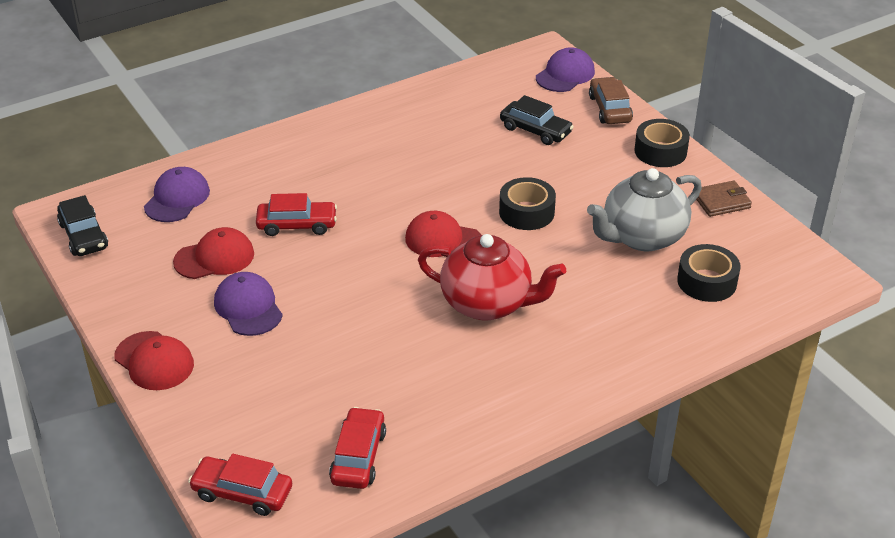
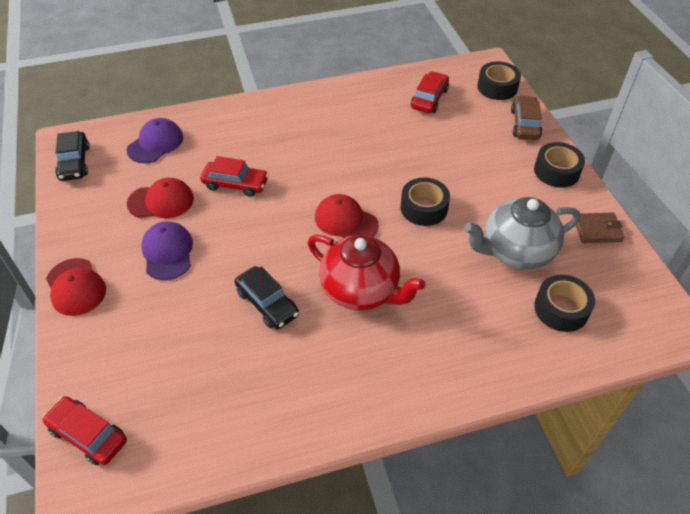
camera: 15 degrees right, 10 degrees up
(358, 456) = (197, 422): red car -> red car (429, 99)
(535, 130) = (456, 133): black car -> black car (267, 303)
(565, 74) = (497, 87): purple cap -> black tape

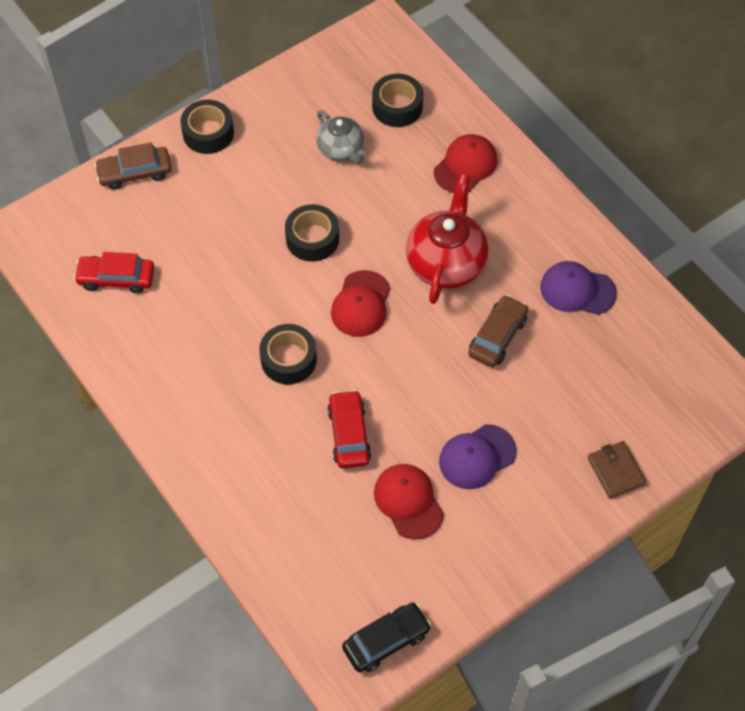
camera: 110 degrees left, 10 degrees up
(76, 287) = (560, 523): red cap -> red cap (465, 165)
(88, 435) = (696, 420): red car -> none
(155, 143) = (314, 560): purple cap -> purple cap (577, 290)
(267, 303) = (497, 336): black car -> brown car
(497, 87) = (69, 212): black tape -> black tape (288, 359)
(515, 251) = (341, 150): grey teapot -> grey teapot, size x0.61
(597, 230) = (284, 91): brown wallet -> brown wallet (615, 471)

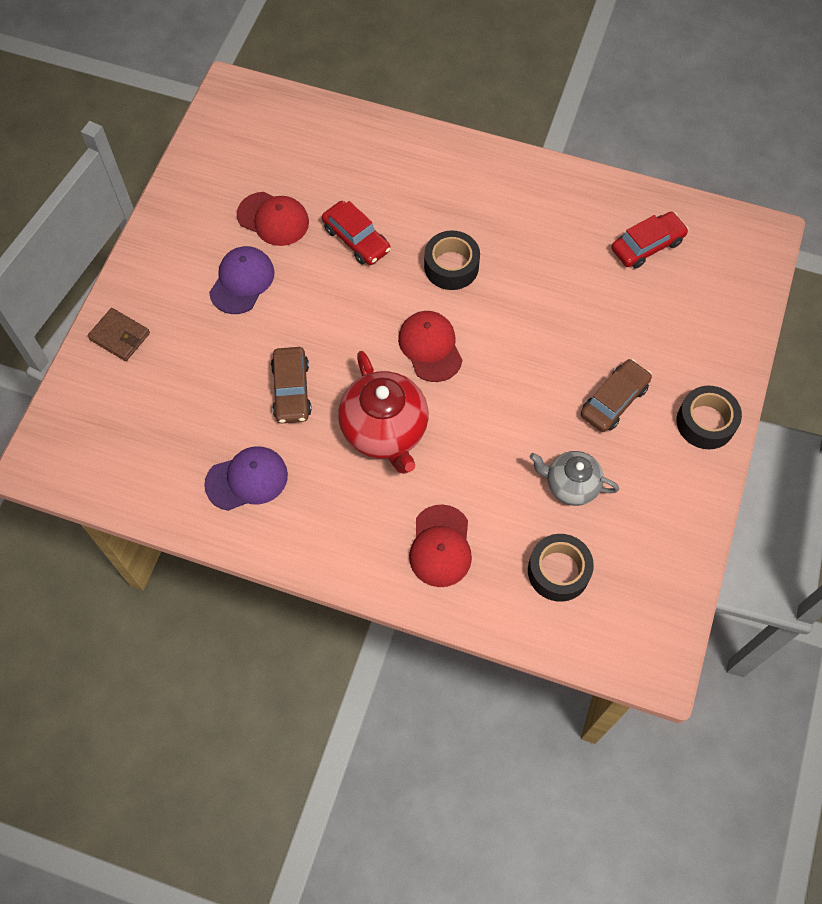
camera: 145 degrees right, 5 degrees up
(135, 173) = (728, 342): brown car -> brown car (614, 400)
(312, 239) = (520, 379): black tape -> none
(386, 641) = (223, 125): black car -> none

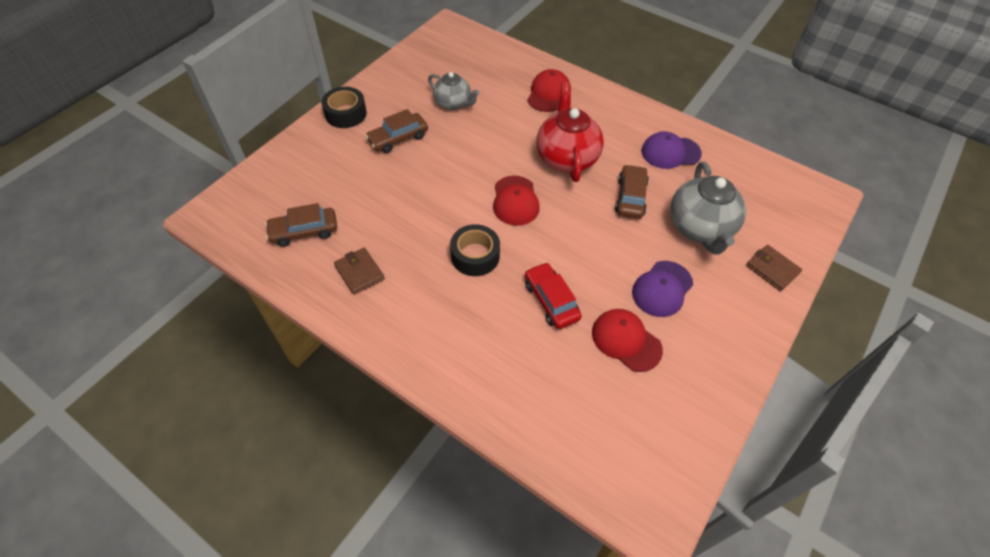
camera: 165 degrees left, 10 degrees down
(203, 368) = (700, 228): none -> grey teapot
(558, 571) = (482, 69): black tape -> none
(562, 217) = (359, 272): none -> brown wallet
(647, 245) = (304, 231): red car -> brown car

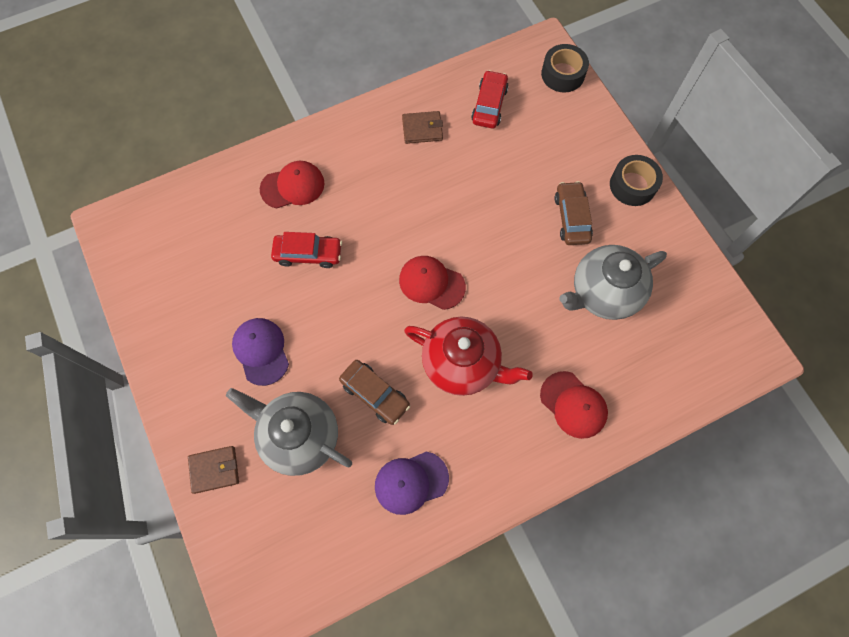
camera: 120 degrees right, 15 degrees up
(304, 231) = (489, 105): brown car -> red car
(453, 103) = (603, 293): grey teapot -> grey teapot, size x1.63
(475, 256) = (388, 219): black tape -> black tape (562, 74)
(626, 341) = (236, 289): red cap -> red cap (293, 186)
(670, 152) = (411, 482): purple cap -> purple cap turned 135 degrees counterclockwise

